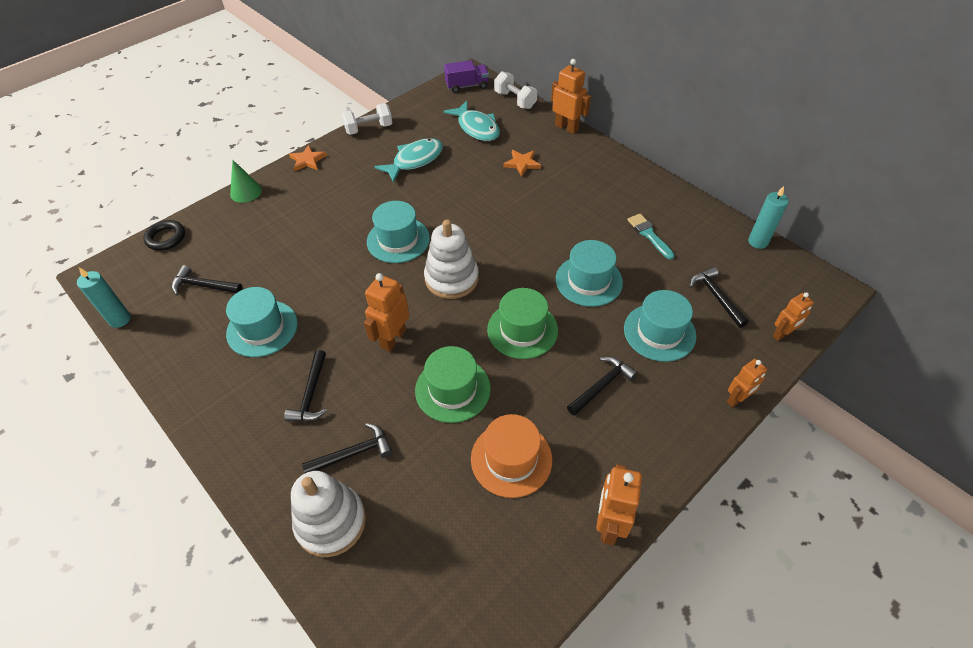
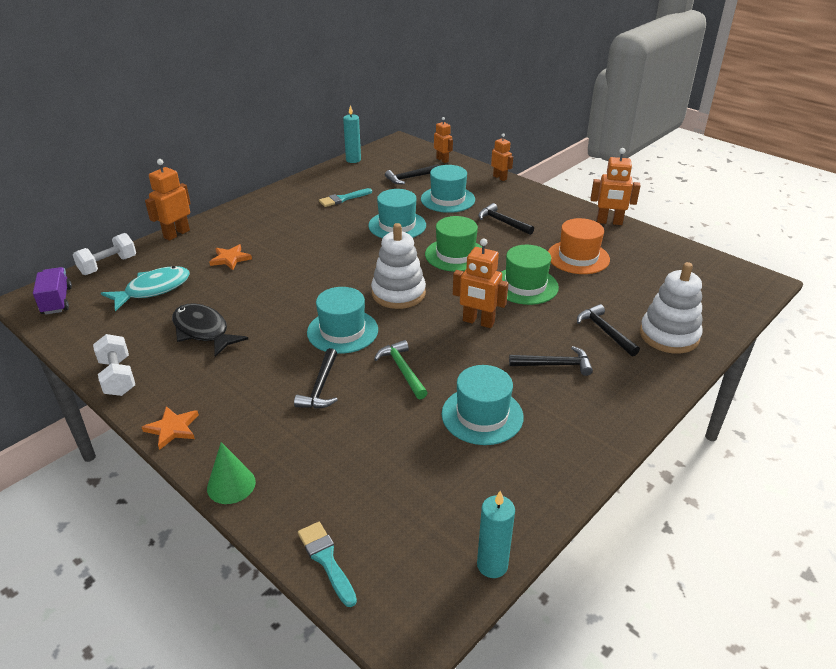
camera: 95 degrees left, 15 degrees down
(166, 238) = (326, 560): black ring -> turquoise brush
(204, 286) = (422, 486): black hammer -> black hammer (320, 387)
(335, 278) = (402, 370): none -> green hammer
(414, 160) = (203, 331): turquoise fish -> black fish

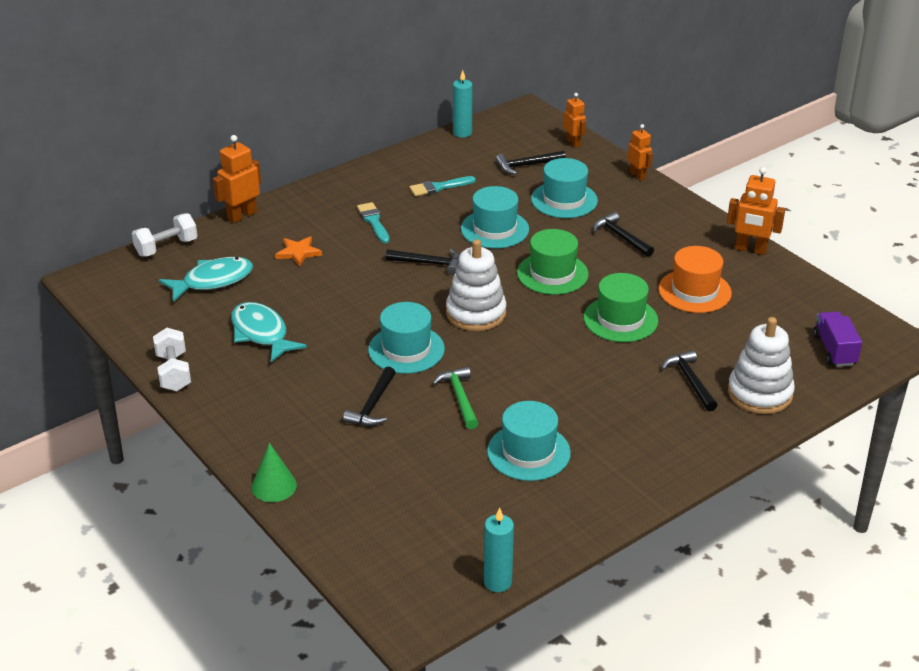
camera: 10 degrees right, 0 degrees up
(57, 301) = (113, 283): purple truck -> purple truck (834, 350)
(172, 429) = (223, 429): orange star -> none
(203, 331) = (261, 333): black fish -> turquoise fish
(326, 560) = (350, 558): turquoise brush -> turquoise brush (373, 221)
(478, 322) = (554, 355): orange robot -> none
(555, 365) = (621, 410): black hammer -> black hammer (429, 263)

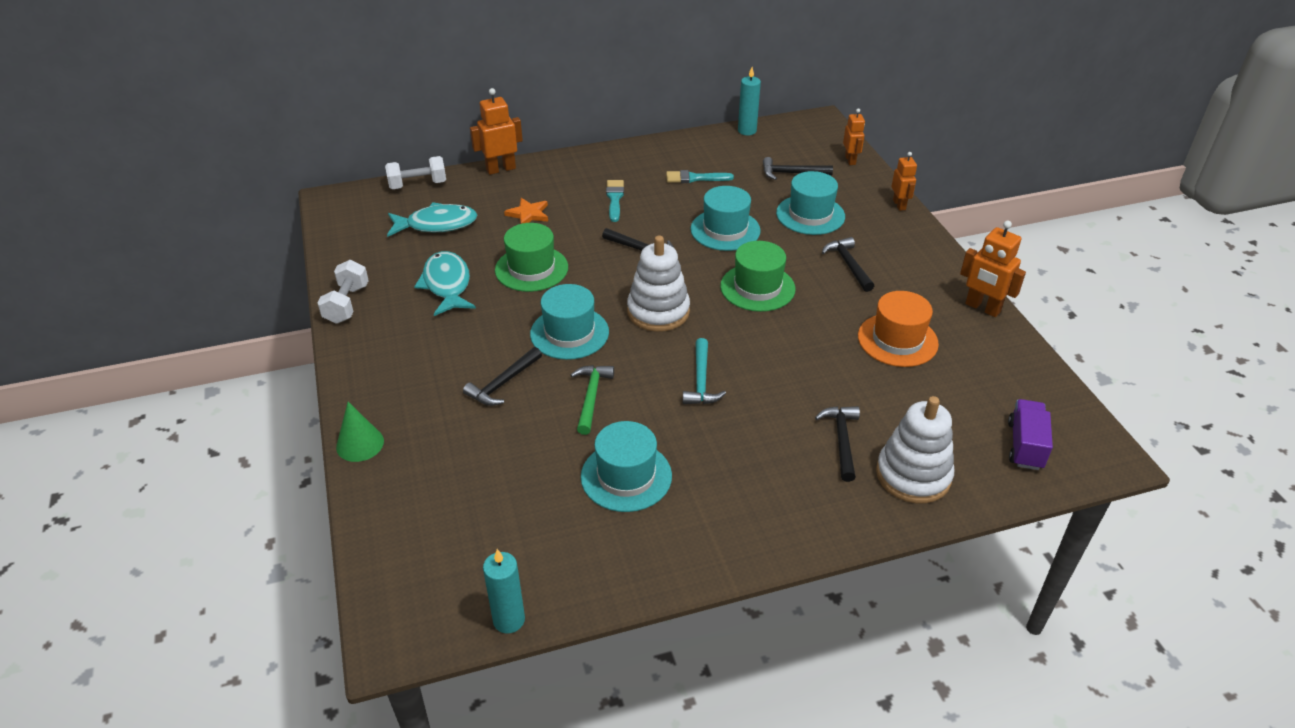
camera: 20 degrees right, 5 degrees up
(548, 362) = (701, 381): none -> turquoise hammer
(620, 319) = (802, 352): green hat -> green hat (531, 269)

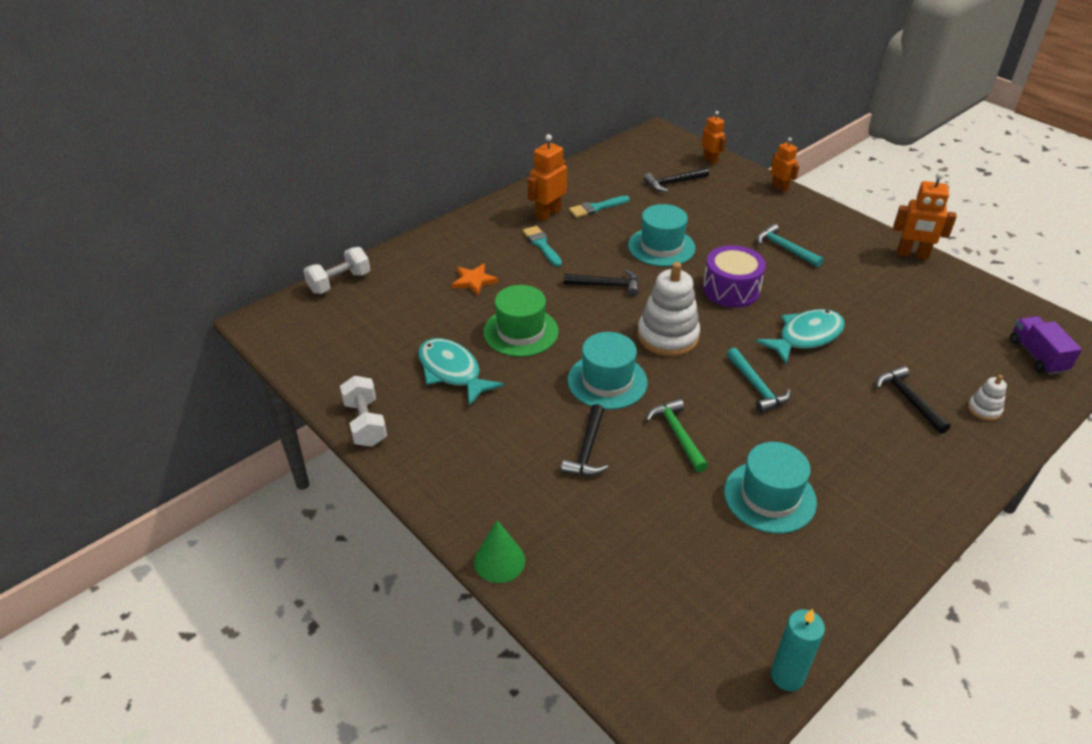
camera: 25 degrees left, 0 degrees up
(437, 224) = (392, 316): turquoise fish -> turquoise fish (806, 337)
(501, 169) = (410, 245): orange robot -> orange robot (548, 214)
(747, 131) = (605, 155): turquoise candle -> none
(757, 287) = (731, 289): green hat -> purple drum
(810, 215) = (719, 214): turquoise hat -> none
(848, 265) = (784, 248): black hammer -> turquoise hammer
(897, 340) = (875, 300): orange hat -> none
(913, 475) = (984, 409): white stacking toy -> white stacking toy, size x0.48

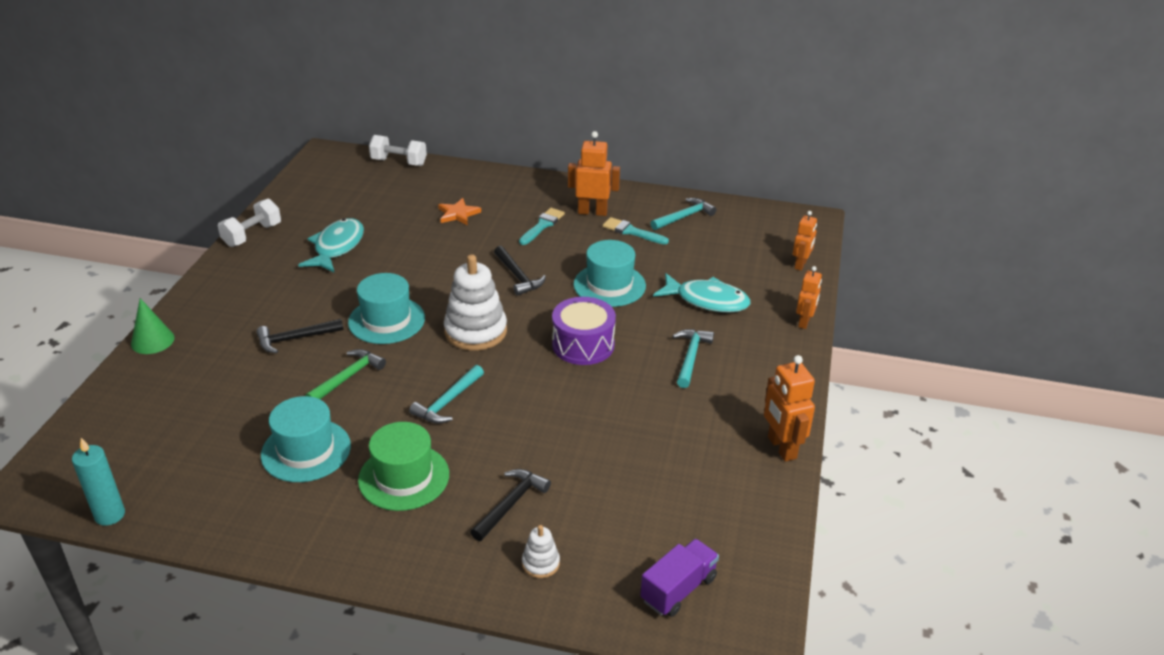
camera: 55 degrees right, 5 degrees down
(521, 332) = (413, 258): green hat -> green hat (404, 477)
(600, 178) = (684, 217): none -> turquoise hammer
(673, 183) = (728, 257): black hammer -> none
(806, 337) = (551, 411): turquoise fish -> turquoise fish (707, 300)

